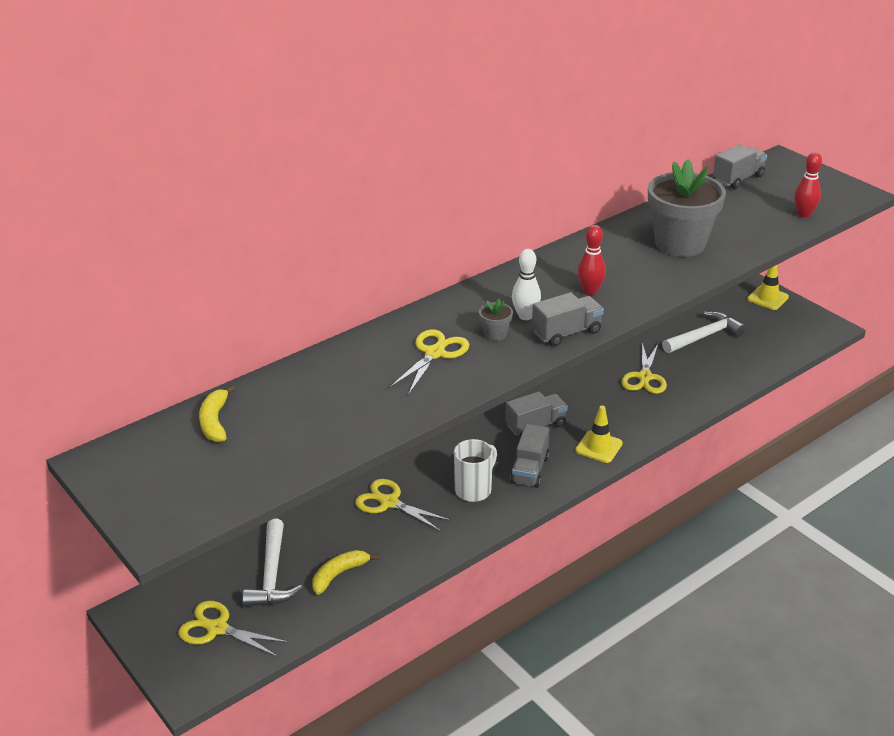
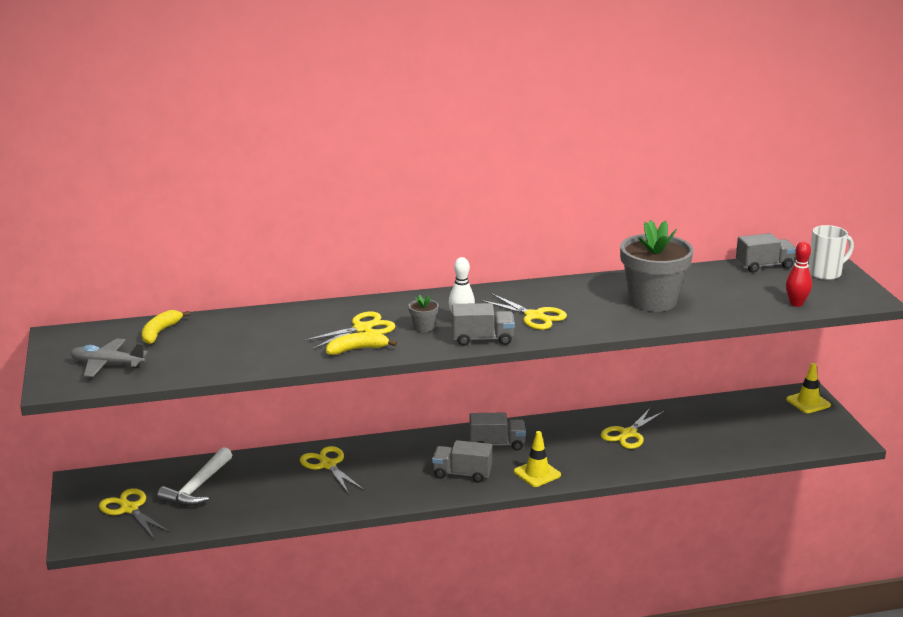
camera: 25 degrees right, 10 degrees down
(194, 484) = (107, 365): none -> grey plane
(339, 574) = (246, 501): yellow banana -> yellow banana (357, 349)
(474, 489) = (403, 475): white mug -> white mug (826, 273)
(529, 470) = (462, 474): grey truck -> grey truck turned 60 degrees clockwise
(590, 291) = (534, 316): red bowling pin -> yellow scissors
(704, 336) = (715, 417): white hammer -> none

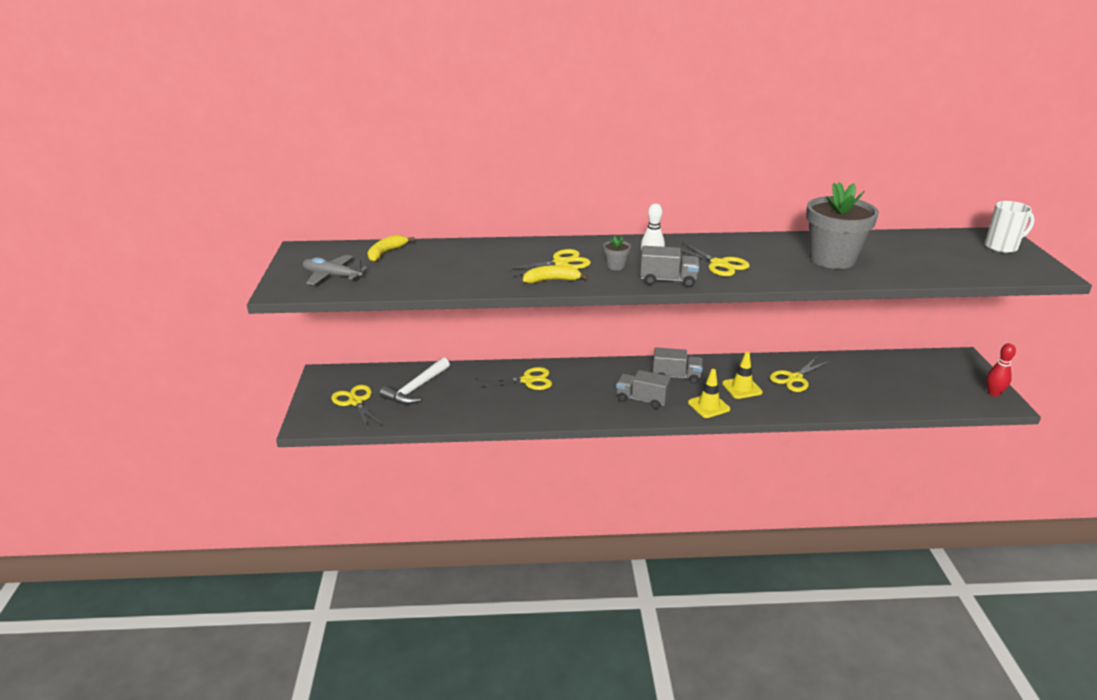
camera: 10 degrees right, 5 degrees up
(327, 465) = (528, 380): yellow scissors -> yellow scissors turned 105 degrees clockwise
(764, 266) = (941, 236): grey truck -> none
(796, 304) = (974, 271): red bowling pin -> red bowling pin (993, 393)
(808, 402) = (964, 365): yellow traffic cone -> yellow traffic cone (742, 388)

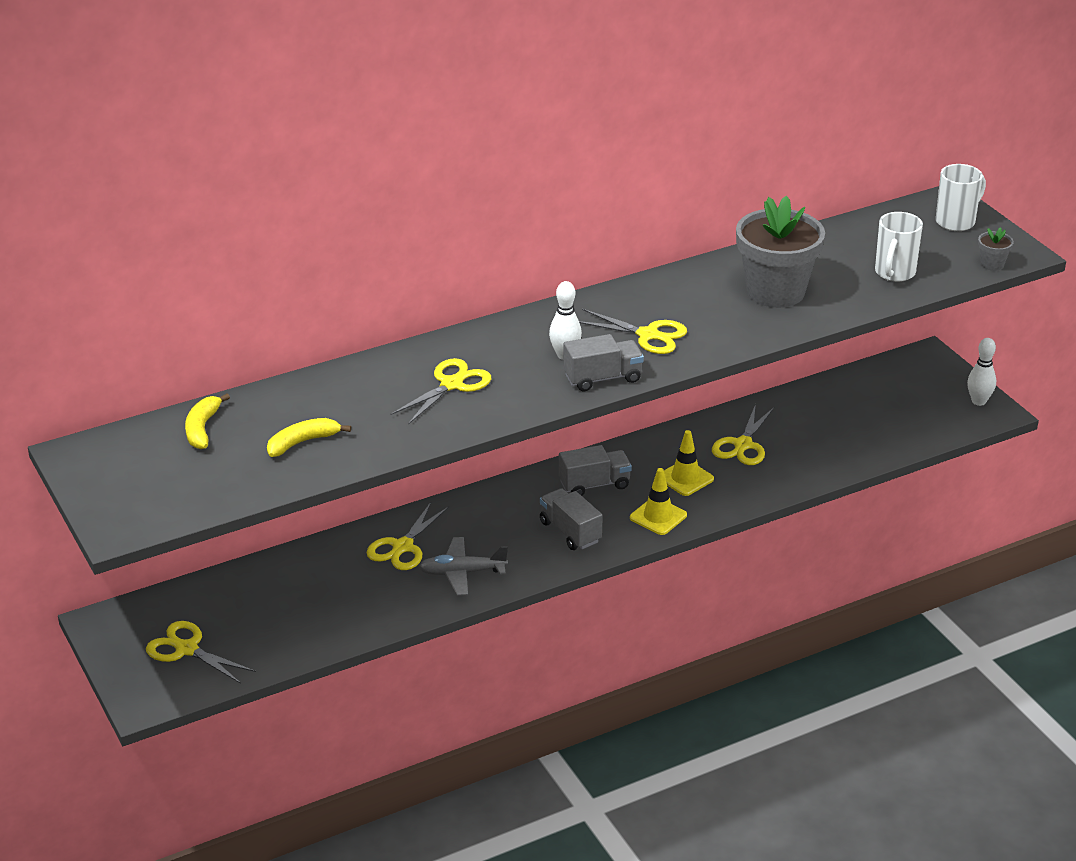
camera: 25 degrees left, 5 degrees up
(332, 276) = (165, 487): grey plane -> grey plane (462, 573)
(416, 389) = (256, 605): white hammer -> none
(528, 380) = (402, 547): yellow scissors -> yellow scissors turned 150 degrees clockwise
(552, 280) = (461, 416): yellow banana -> yellow banana (302, 442)
(616, 266) = (524, 371): grey flower pot -> grey flower pot (992, 264)
(642, 399) = (570, 532): grey truck -> grey truck turned 60 degrees clockwise
(935, 266) = (894, 273): none -> white mug
(993, 393) = (978, 401): red bowling pin -> white bowling pin

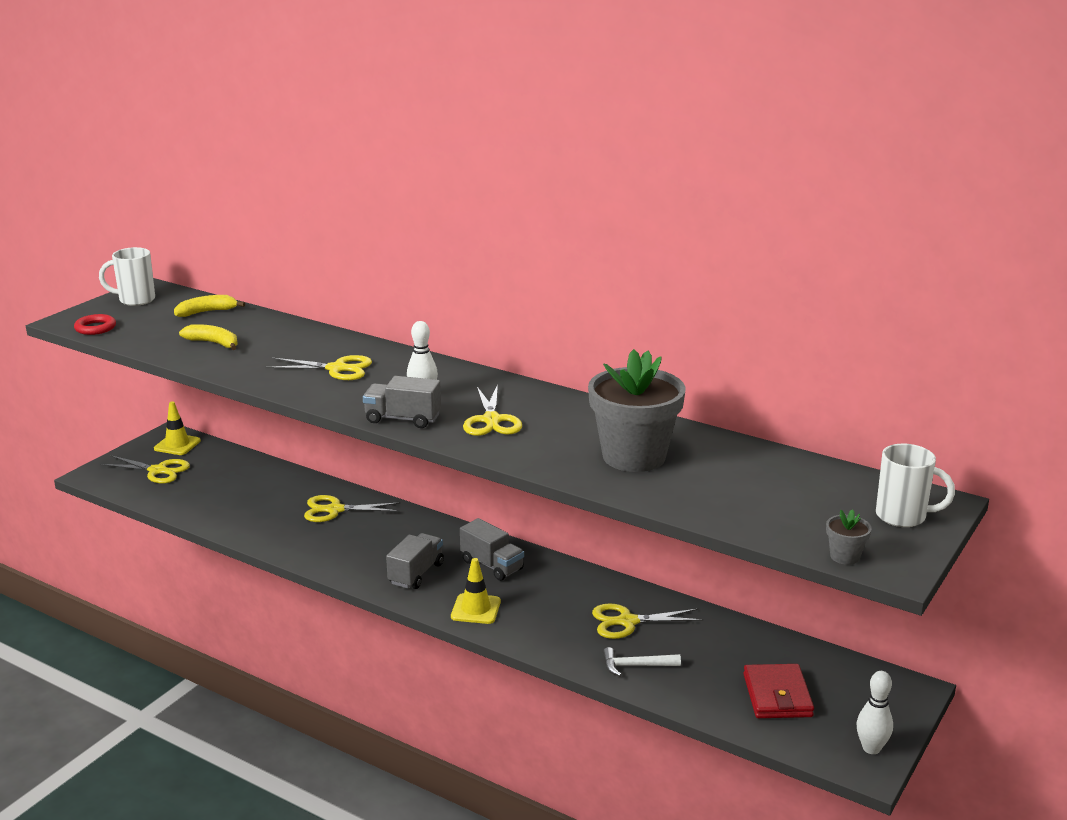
camera: 60 degrees right, 10 degrees down
(166, 513) = (95, 328): none -> red ring
(186, 649) = (158, 471): yellow scissors -> yellow scissors turned 105 degrees clockwise
(462, 573) = (322, 543): grey plane -> none
(602, 378) = (403, 419): grey truck -> grey truck turned 150 degrees clockwise
(685, 478) = (545, 606): yellow traffic cone -> yellow traffic cone (177, 445)
(806, 464) = (635, 666): none -> white hammer
(892, 414) = (777, 696): none -> red wallet
(894, 273) = (748, 506): white mug -> white mug (135, 300)

